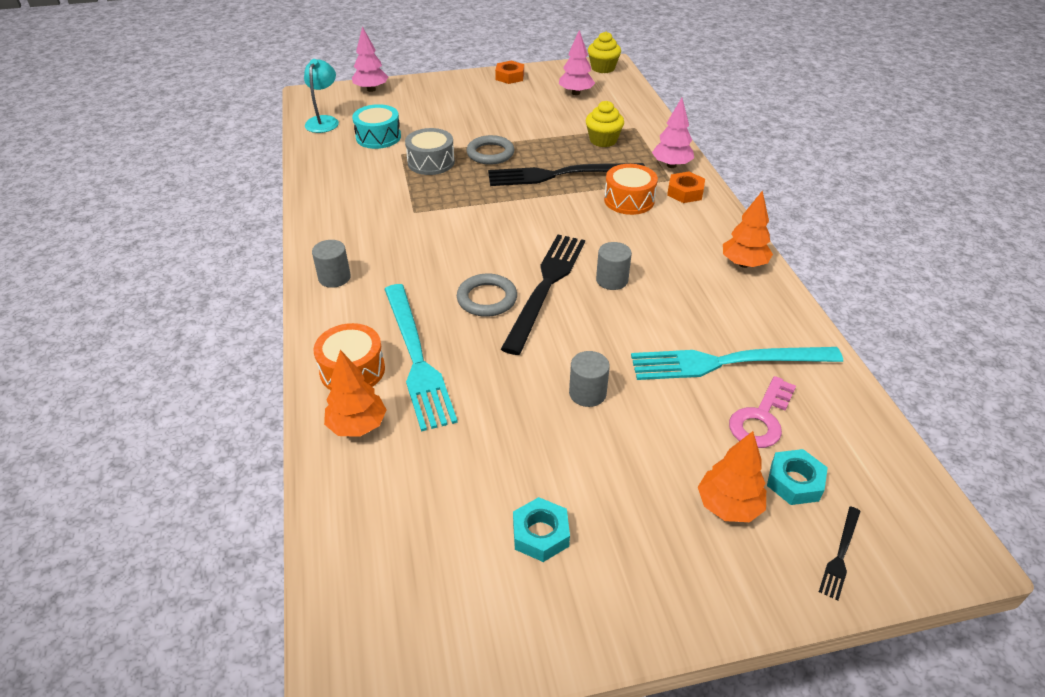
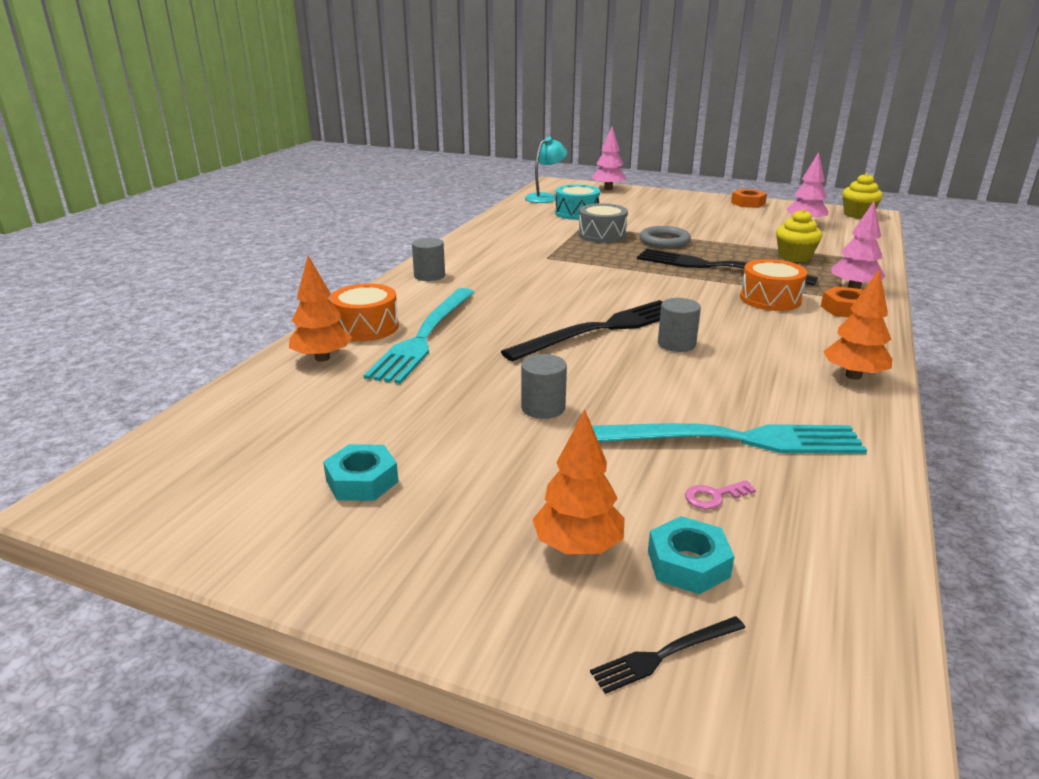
camera: 35 degrees right, 15 degrees down
(487, 299) = (535, 321): grey ring -> none
(727, 362) = (731, 439): turquoise fork -> turquoise fork turned 150 degrees clockwise
(761, 419) = (713, 496): pink key -> pink key, size x0.53

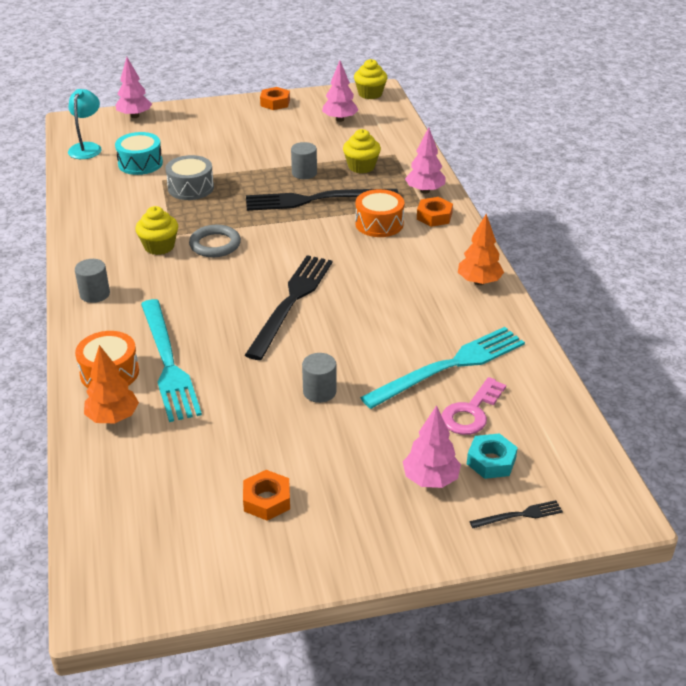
camera: 35 degrees left, 10 degrees up
(362, 481) = (267, 500): turquoise nut -> orange nut
(525, 262) = (159, 246): none -> yellow cupcake
(577, 546) = (430, 479): orange tree -> pink tree
(664, 241) = (249, 179): grey ring -> grey ring (215, 244)
(665, 654) = (519, 515): black fork -> black fork turned 135 degrees counterclockwise
(676, 344) = (353, 296): grey cylinder -> grey cylinder (304, 173)
(713, 496) = (471, 412): pink key -> pink key, size x1.89

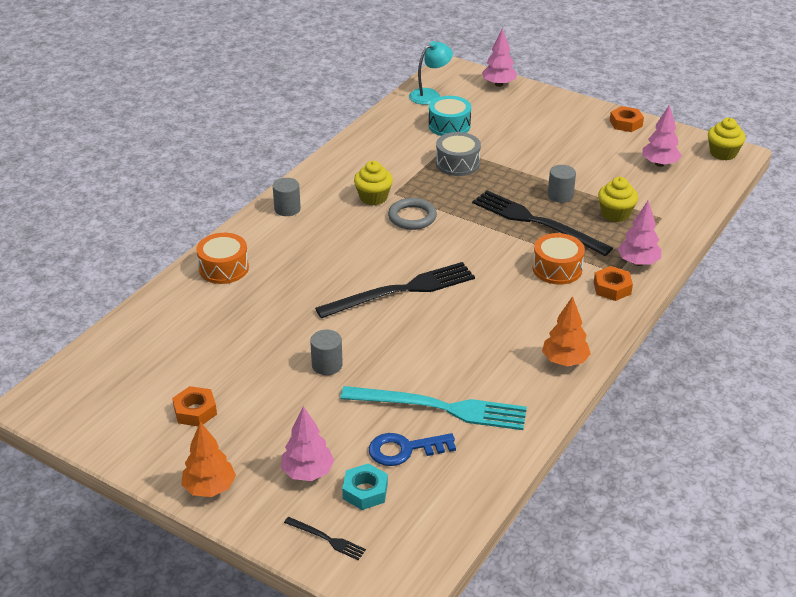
camera: 45 degrees right, 0 degrees up
(113, 418) = (186, 299): orange tree -> orange tree (209, 488)
(168, 363) = (265, 283): turquoise fork -> none
(471, 412) = (404, 449): pink key -> blue key

